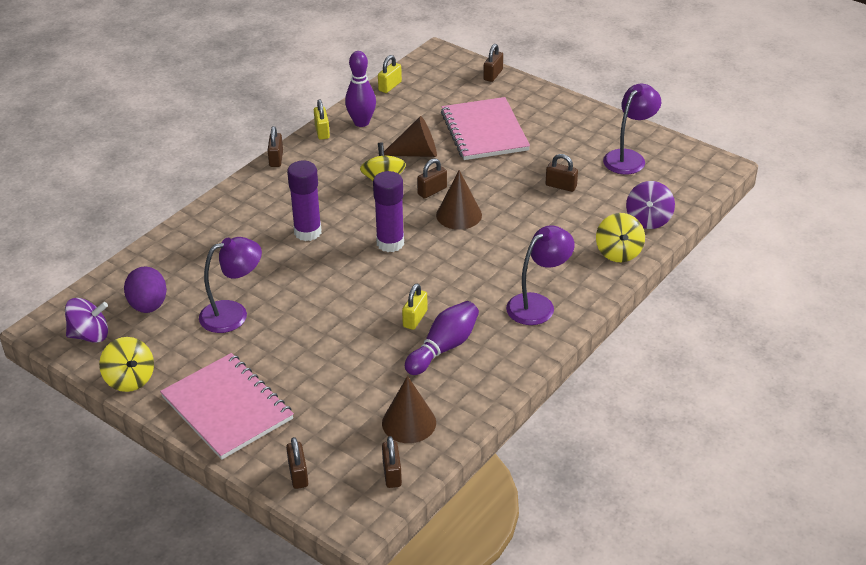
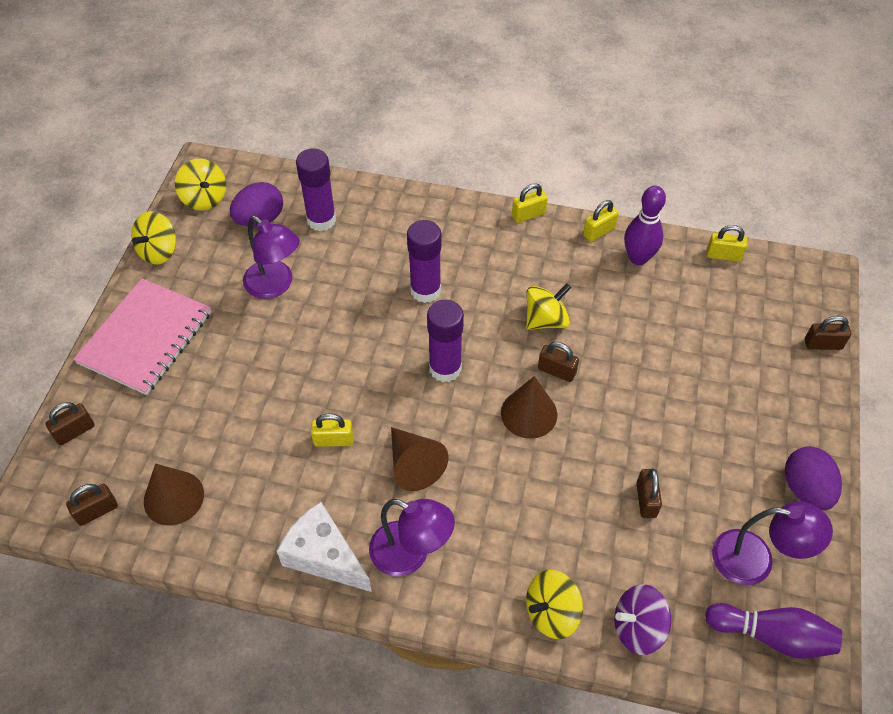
camera: 65 degrees right, 15 degrees up
(90, 335) = (204, 198): purple spinning top -> yellow spinning top
(182, 269) = (321, 220): none -> purple glue stick
(276, 159) = (528, 214): brown padlock -> yellow padlock
(416, 153) = (615, 329): brown cone -> brown cone (414, 465)
(444, 348) = (299, 485): purple bowling pin -> purple bowling pin (772, 636)
(484, 131) = (702, 379): pink notebook -> none
(514, 349) = (324, 556): none -> white cheese
(592, 121) = (805, 489): none -> purple egg

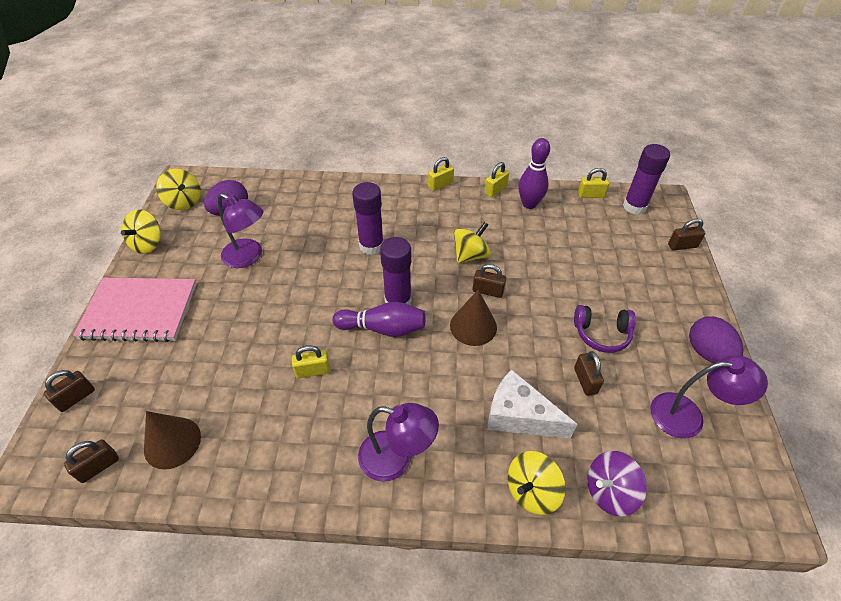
camera: 10 degrees left, 5 degrees down
(145, 338) = (139, 311): pink notebook -> pink notebook turned 75 degrees clockwise
(321, 220) = (280, 206): purple glue stick -> purple glue stick (634, 207)
(324, 556) = (318, 474): white cheese -> white cheese (519, 416)
(414, 465) = (385, 381): brown cone -> none
(682, 446) = (601, 334): none -> purple headphones
(772, 636) = (723, 478): purple bowling pin -> purple bowling pin (383, 328)

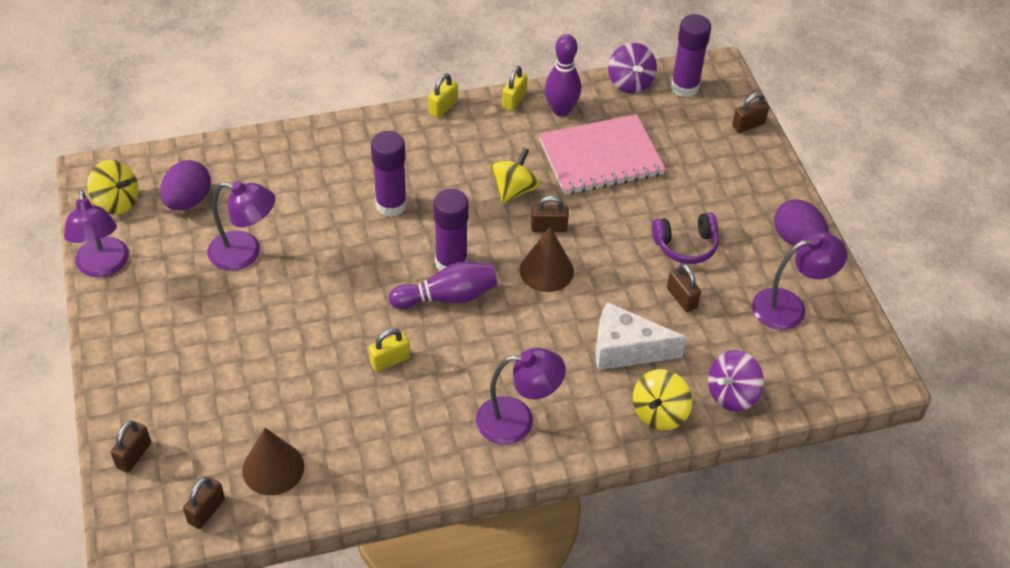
camera: 20 degrees left, 0 degrees up
(139, 311) = (146, 347): pink notebook -> pink notebook (600, 157)
(148, 244) = (104, 266): yellow spinning top -> purple lamp
(590, 195) = (630, 83): yellow padlock -> purple spinning top

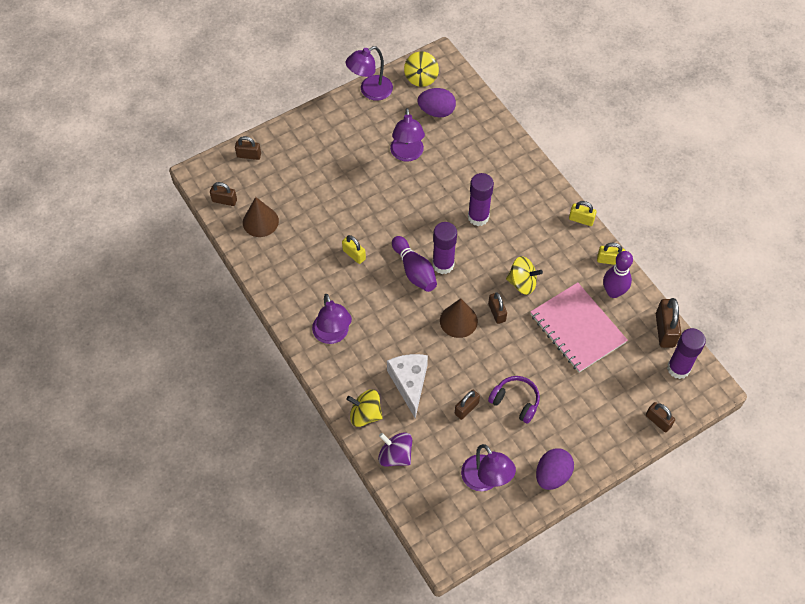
camera: 75 degrees right, 10 degrees up
(630, 83) = (664, 330): purple spinning top -> brown padlock
(685, 246) = (515, 401): purple headphones -> purple headphones turned 150 degrees clockwise

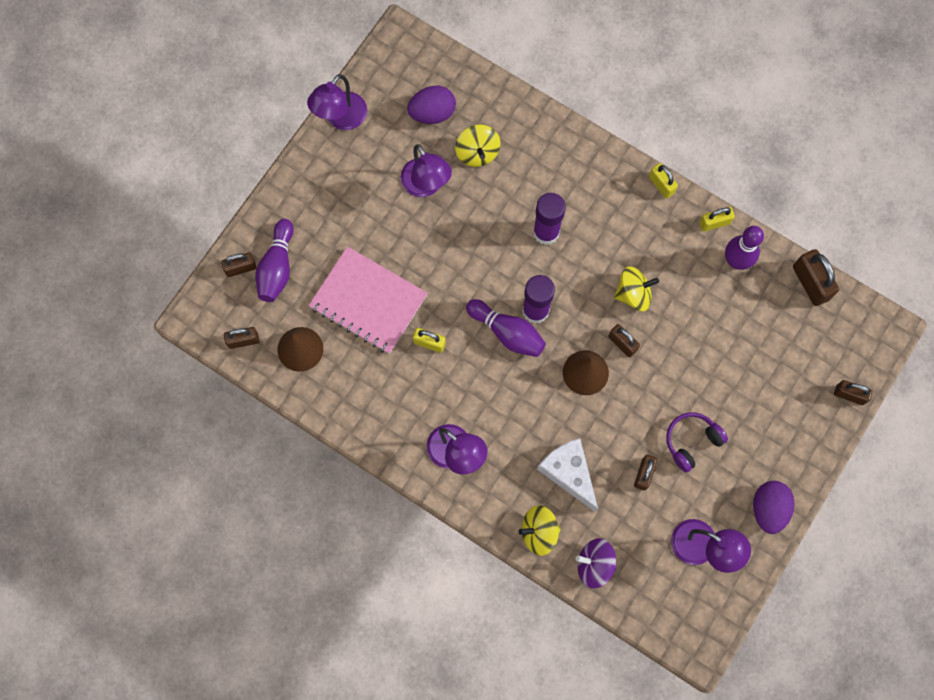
camera: 25 degrees left, 15 degrees up
(274, 164) = (277, 267): none -> purple bowling pin
(421, 78) = (392, 75): yellow spinning top -> yellow spinning top (477, 152)
(515, 401) = (691, 441): purple headphones -> purple headphones turned 45 degrees counterclockwise
(577, 328) = (717, 323): pink notebook -> pink notebook (368, 301)
(581, 219) = (661, 185): yellow padlock -> yellow padlock turned 60 degrees clockwise
(678, 368) = (844, 323): purple glue stick -> none

